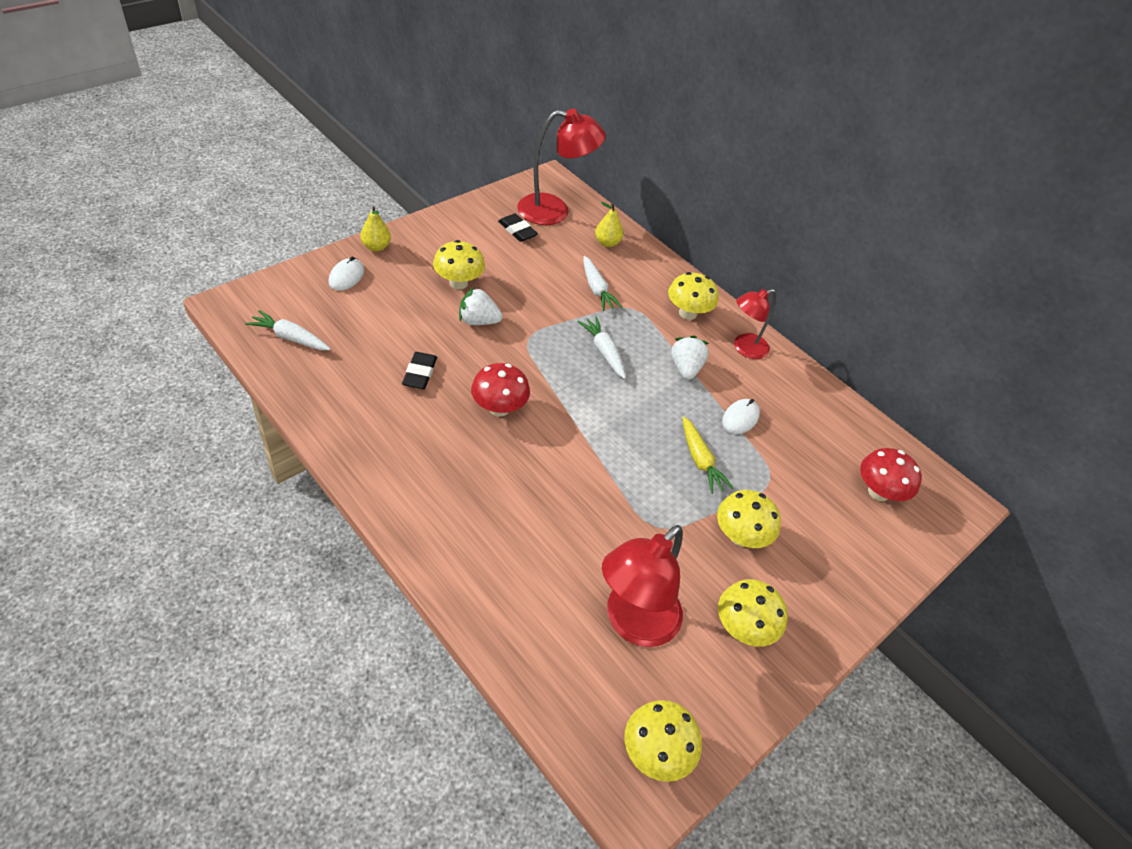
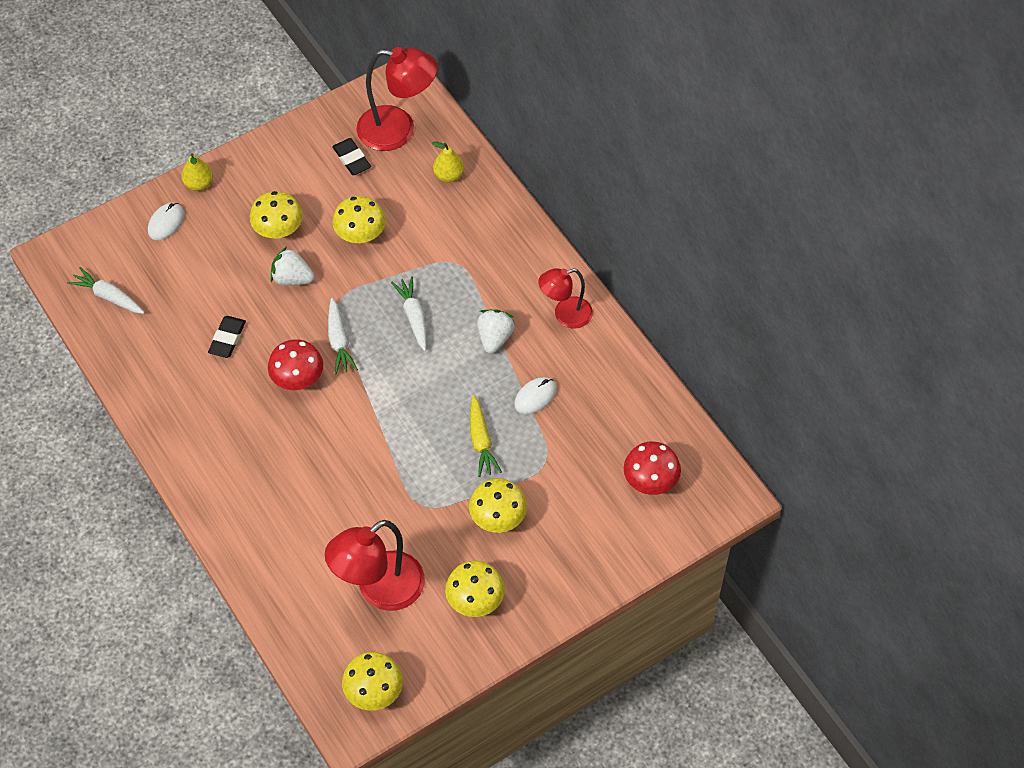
camera: 15 degrees right, 10 degrees up
(596, 289) = (423, 238): white carrot -> white carrot (339, 341)
(687, 313) = (515, 270): yellow mushroom -> yellow mushroom (360, 235)

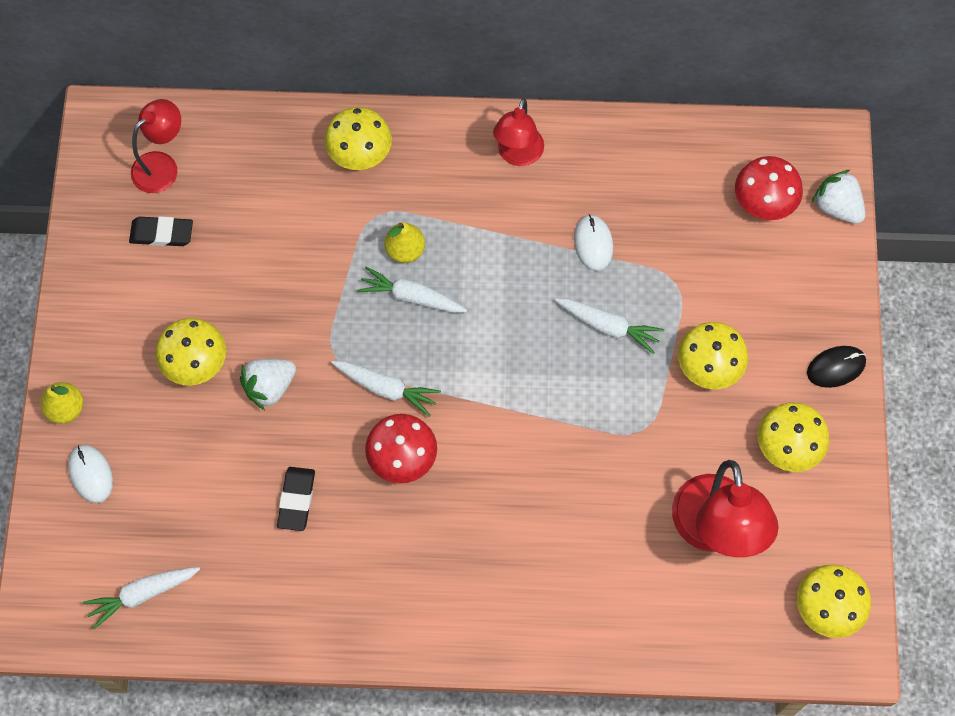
camera: 55 degrees left, 10 degrees up
(227, 339) = (296, 500): black eraser -> black eraser turned 45 degrees clockwise
(360, 235) = (268, 285): yellow mushroom -> yellow mushroom (360, 154)
(398, 130) = (162, 165): red lamp -> red lamp, size x0.62
(448, 175) = (260, 153): yellow pear -> yellow pear (405, 250)
(481, 441) = (608, 326): yellow carrot -> white carrot
(494, 338) = (495, 237): white strawberry -> white strawberry (837, 207)
(559, 598) = (836, 367): none -> black mouse

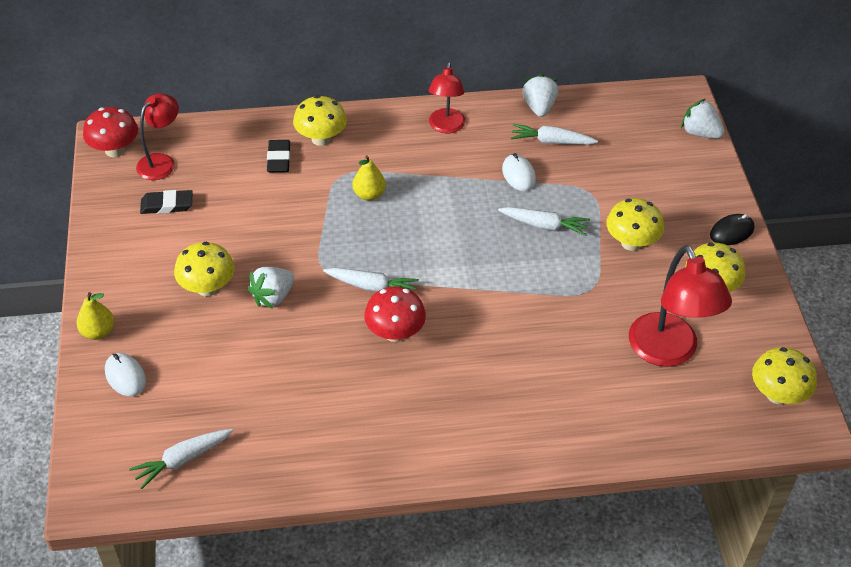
camera: 10 degrees left, 20 degrees down
(296, 500) = (309, 373): black eraser -> black eraser (279, 159)
(411, 297) = (380, 224): white carrot -> white carrot (551, 141)
(641, 138) = (539, 107): none -> white strawberry
(763, 203) = (643, 136): red mushroom -> red mushroom (115, 150)

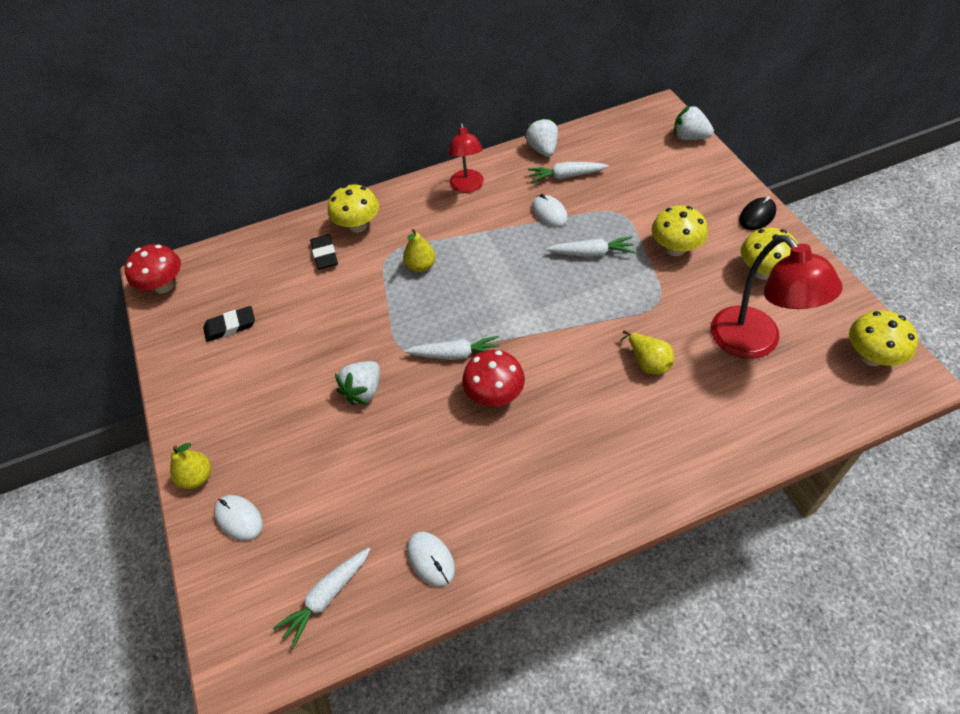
camera: 10 degrees left, 5 degrees up
(161, 162) = (213, 285): red lamp -> none
(207, 288) = (295, 399): yellow mushroom -> none
(284, 455) = (431, 559): none -> white mouse
(554, 342) = (648, 362): none -> yellow pear

